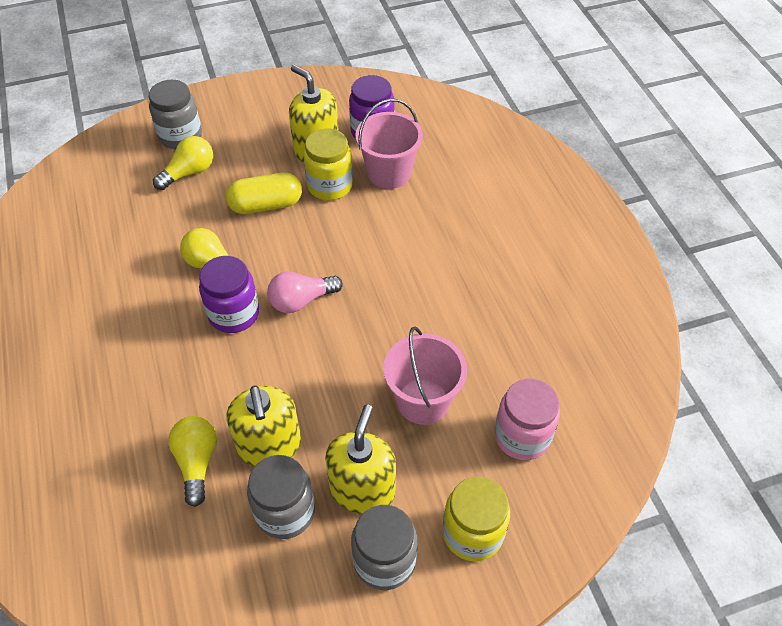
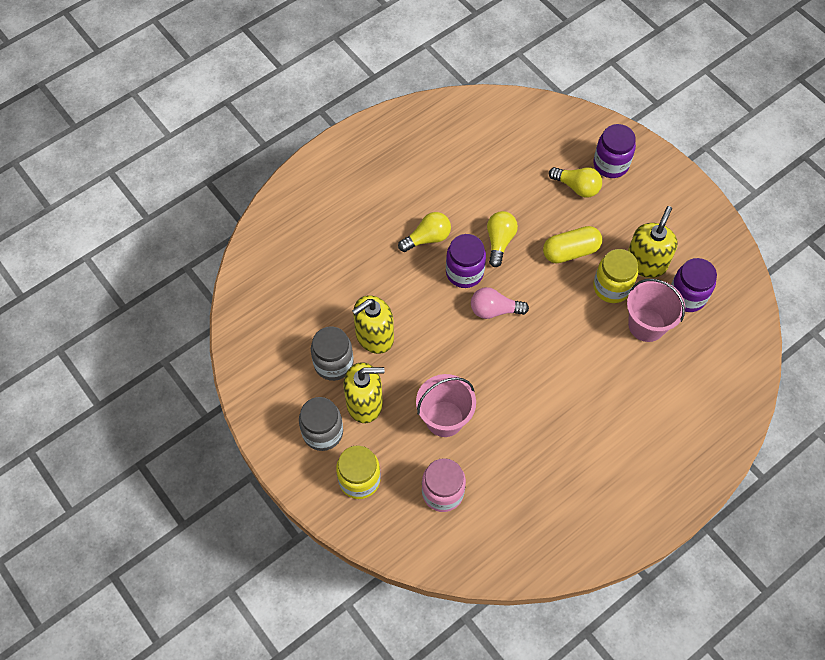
camera: 70 degrees right, 10 degrees up
(180, 136) = (610, 164): grey jar -> purple jar
(197, 462) = (347, 299): yellow light bulb -> yellow light bulb (427, 238)
(266, 205) = (570, 251): yellow capsule -> yellow capsule turned 75 degrees counterclockwise
(301, 300) = (494, 310): pink light bulb -> pink light bulb turned 45 degrees counterclockwise

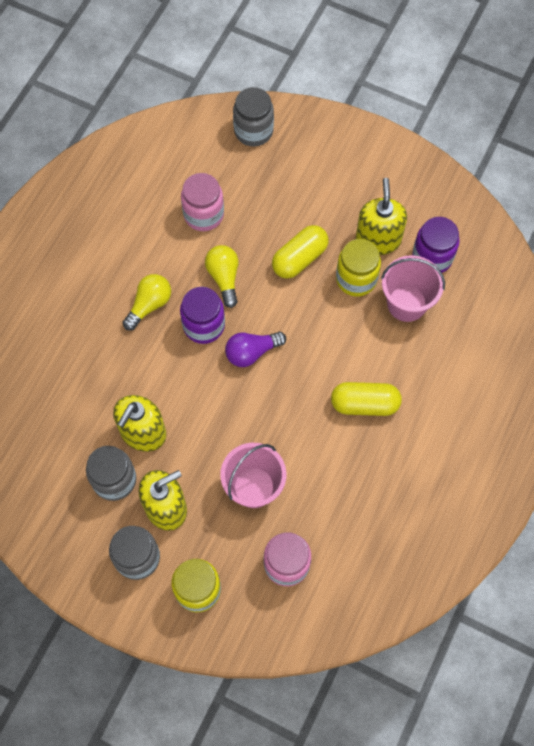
camera: 25 degrees left, 5 degrees up
(494, 310) = (251, 352): pink light bulb -> purple light bulb
(506, 185) = (203, 214): none -> pink jar
(571, 392) = (364, 404): none -> yellow capsule
(577, 187) = (276, 188): yellow light bulb -> none
(579, 135) = (253, 131): none -> grey jar
(610, 164) = (298, 150): purple jar -> none

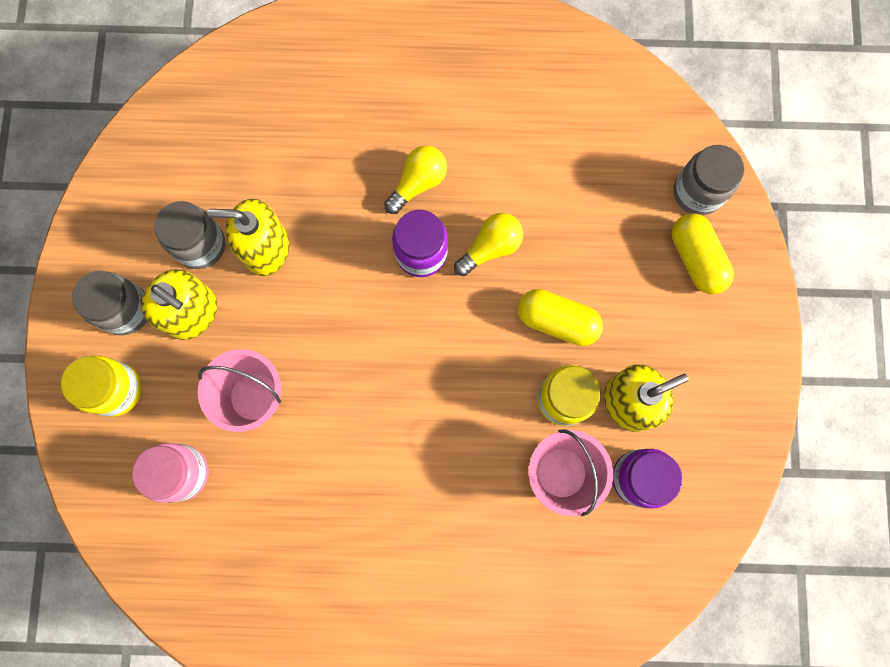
camera: 65 degrees right, 10 degrees up
(149, 305) = (418, 183): yellow light bulb -> yellow light bulb turned 60 degrees counterclockwise
(203, 214) = (558, 188): pink jar -> none
(251, 352) = (413, 321): purple light bulb -> none
(364, 404) = (409, 478): yellow capsule -> yellow capsule (696, 259)

